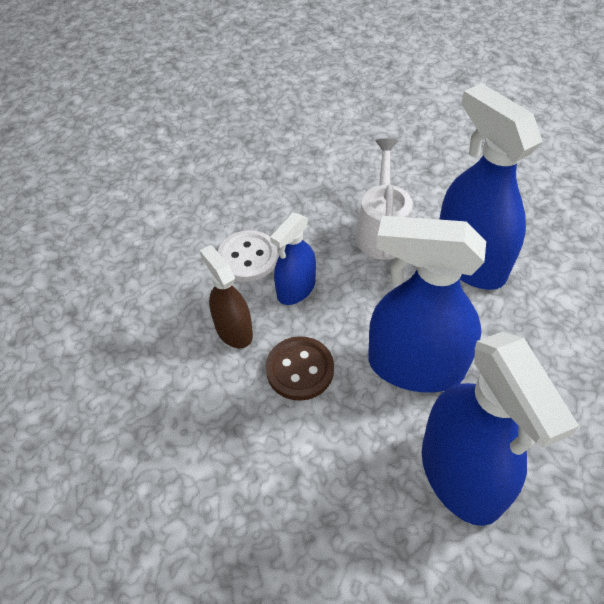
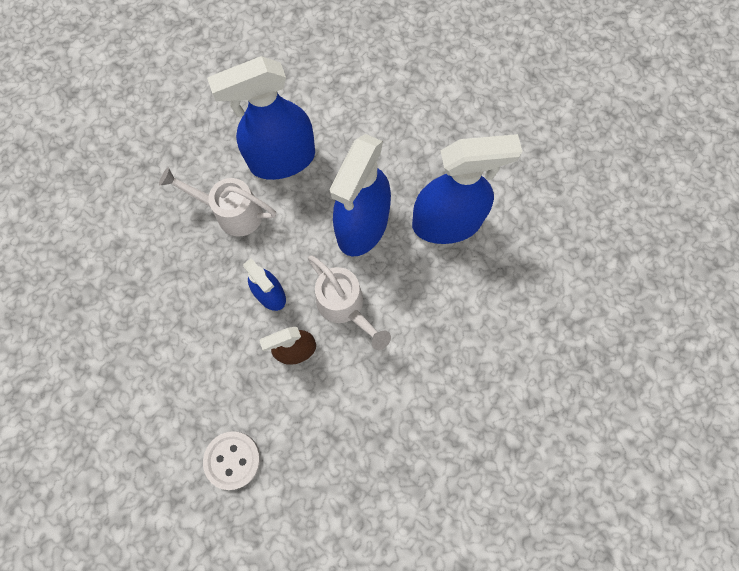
camera: 80 degrees left, 20 degrees up
(248, 257) = (225, 327): white button -> white button (232, 460)
(300, 369) = (345, 307): brown button -> white watering can

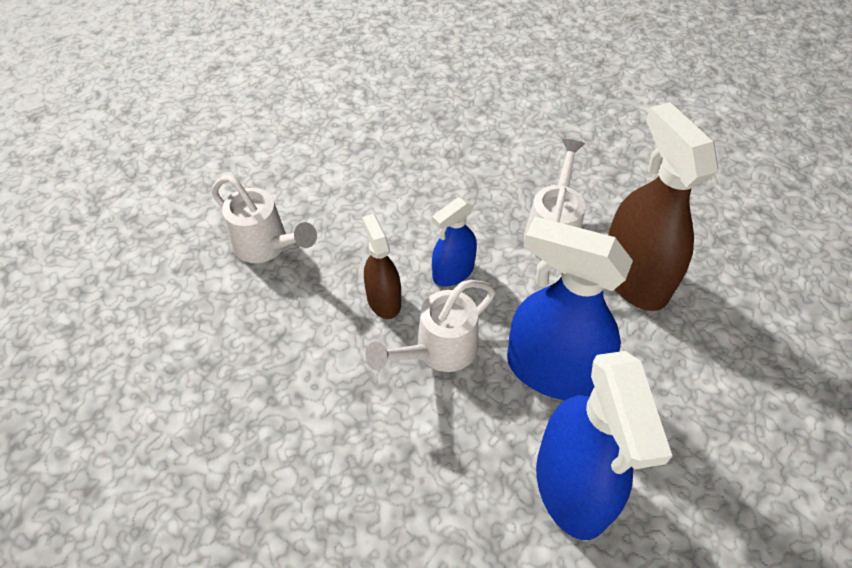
camera: 90 degrees right, 20 degrees down
(232, 460) = (266, 246): white button -> white watering can
(282, 159) = (633, 277): blue spray bottle -> brown spray bottle

